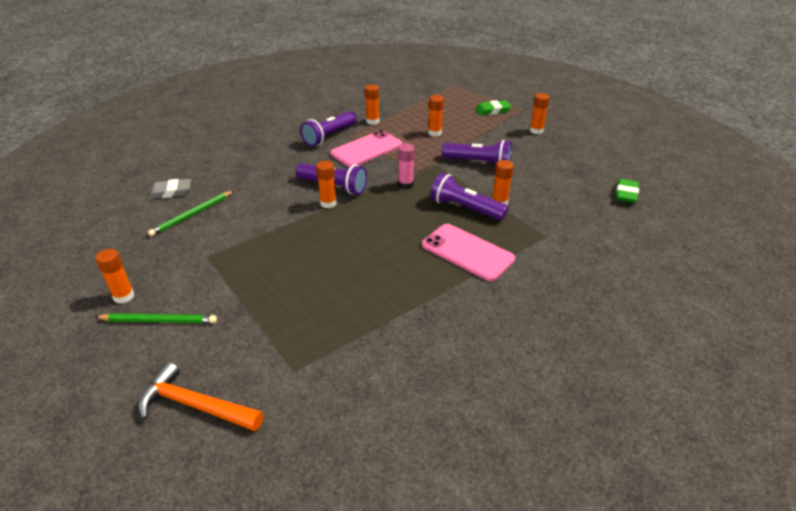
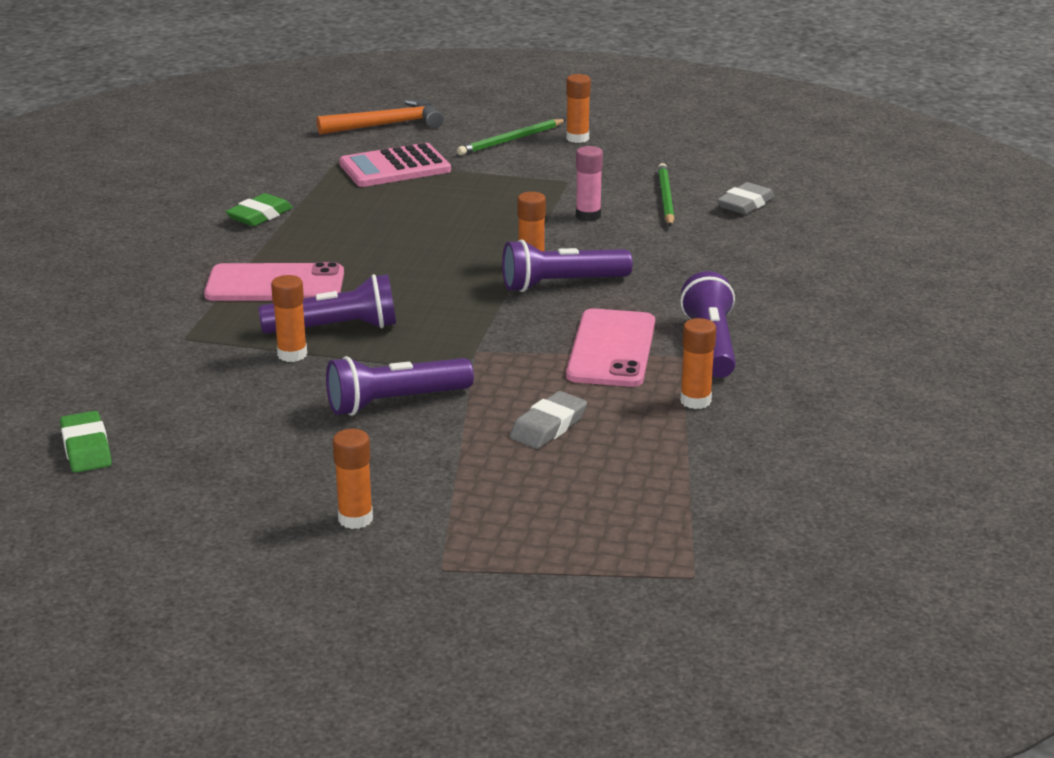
camera: 140 degrees right, 10 degrees down
(273, 332) = (395, 167): none -> pink calculator
(405, 185) = (464, 324): pink glue stick -> pink glue stick (588, 216)
(434, 133) = (548, 426): orange glue stick -> grey eraser
(492, 111) = (505, 533): green eraser -> green eraser (259, 216)

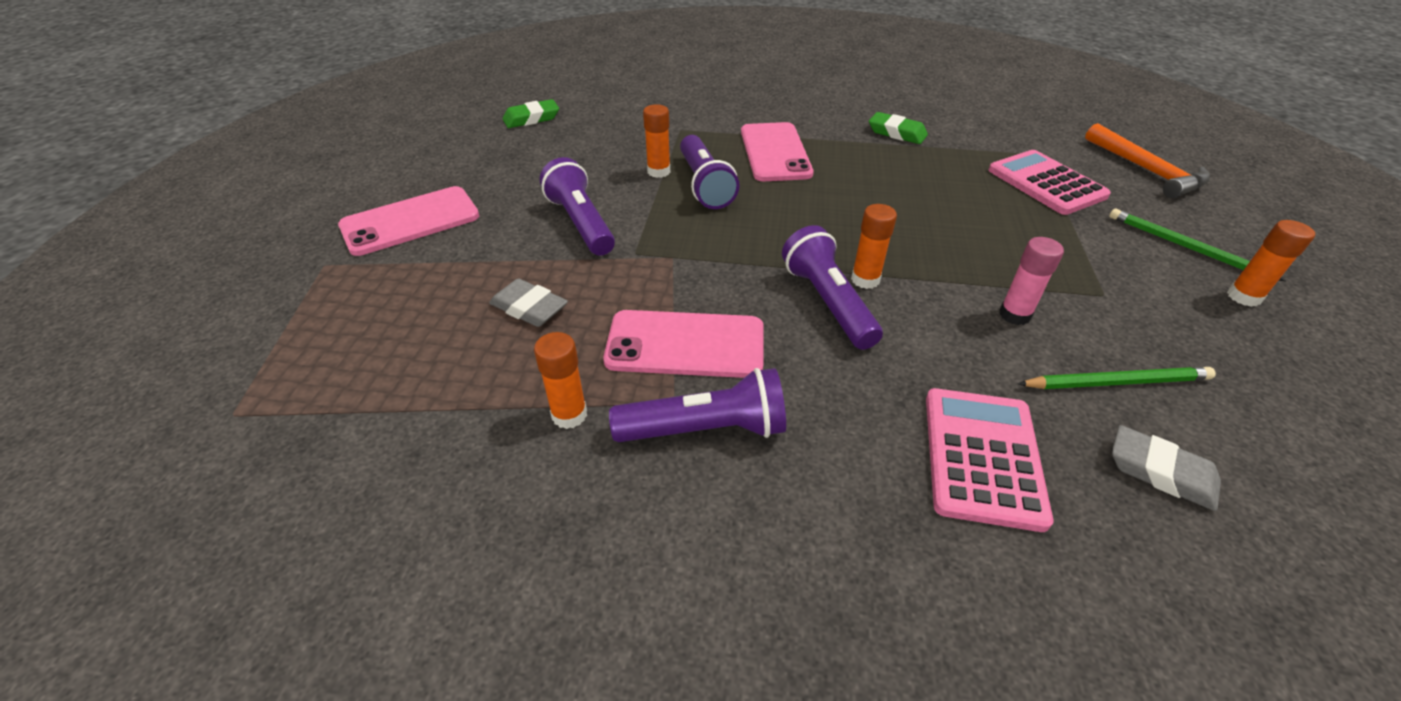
camera: 85 degrees right, 15 degrees up
(355, 519) = (410, 221): orange glue stick -> pink phone
(735, 252) = (982, 457): none -> pink calculator

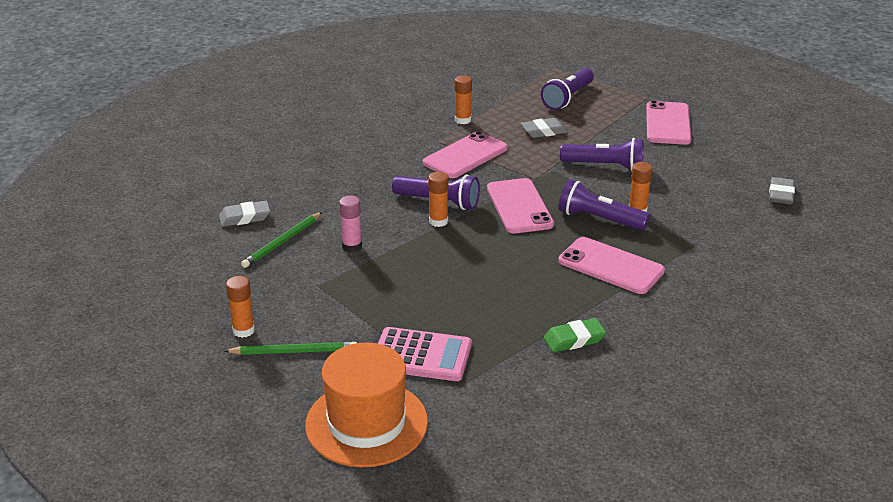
camera: 130 degrees right, 10 degrees down
(531, 118) = (781, 194): green eraser -> grey eraser
(706, 429) = (414, 141): purple flashlight -> purple flashlight (567, 98)
(750, 240) = (519, 206): none -> pink phone
(982, 457) = (313, 186): pink calculator -> none
(1146, 170) = (366, 423): orange hammer -> orange hat

